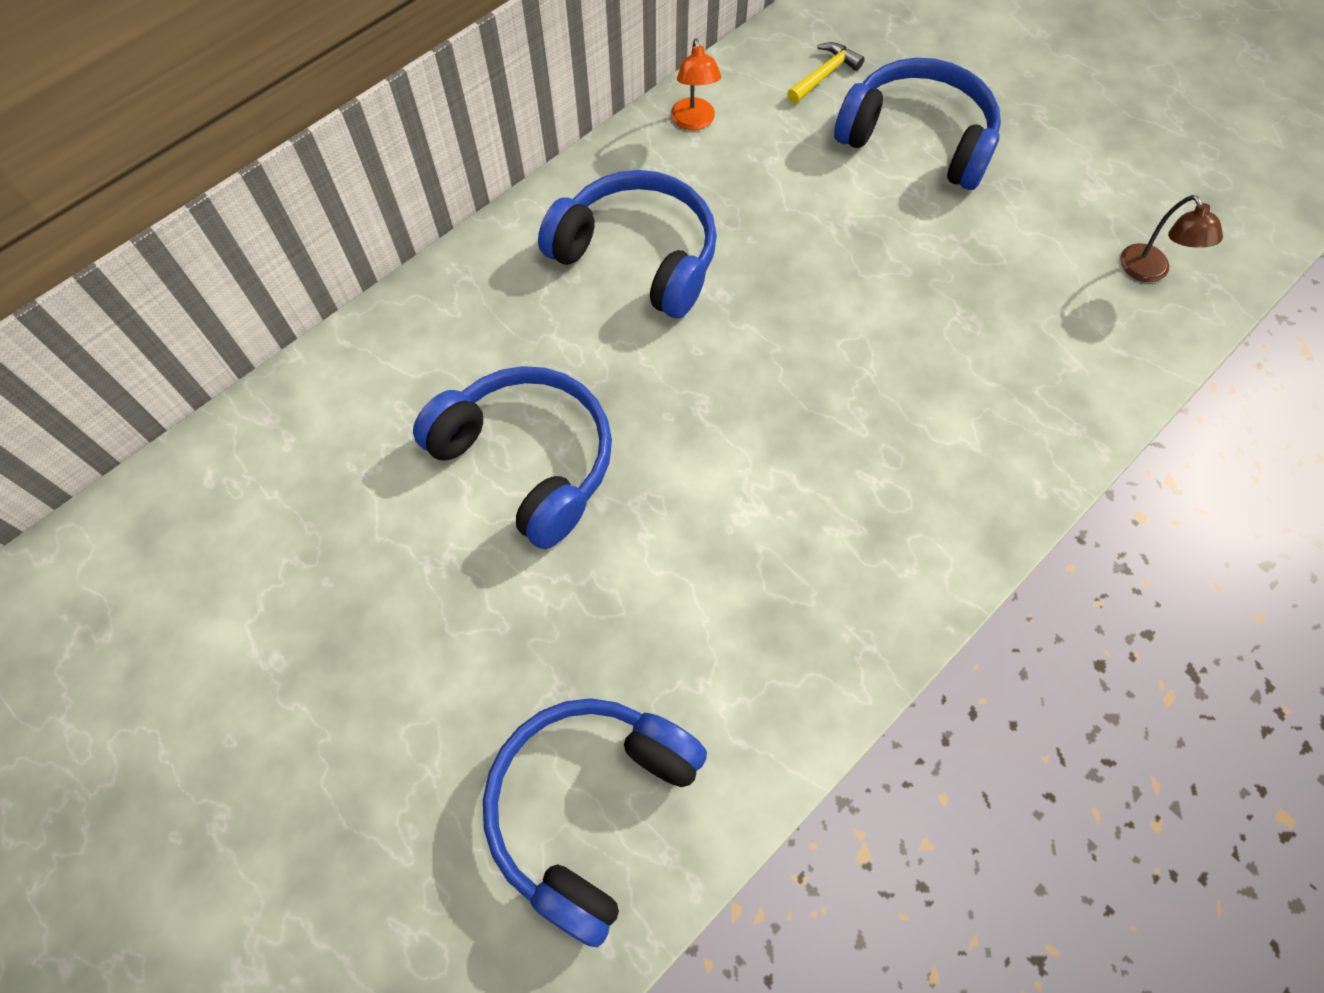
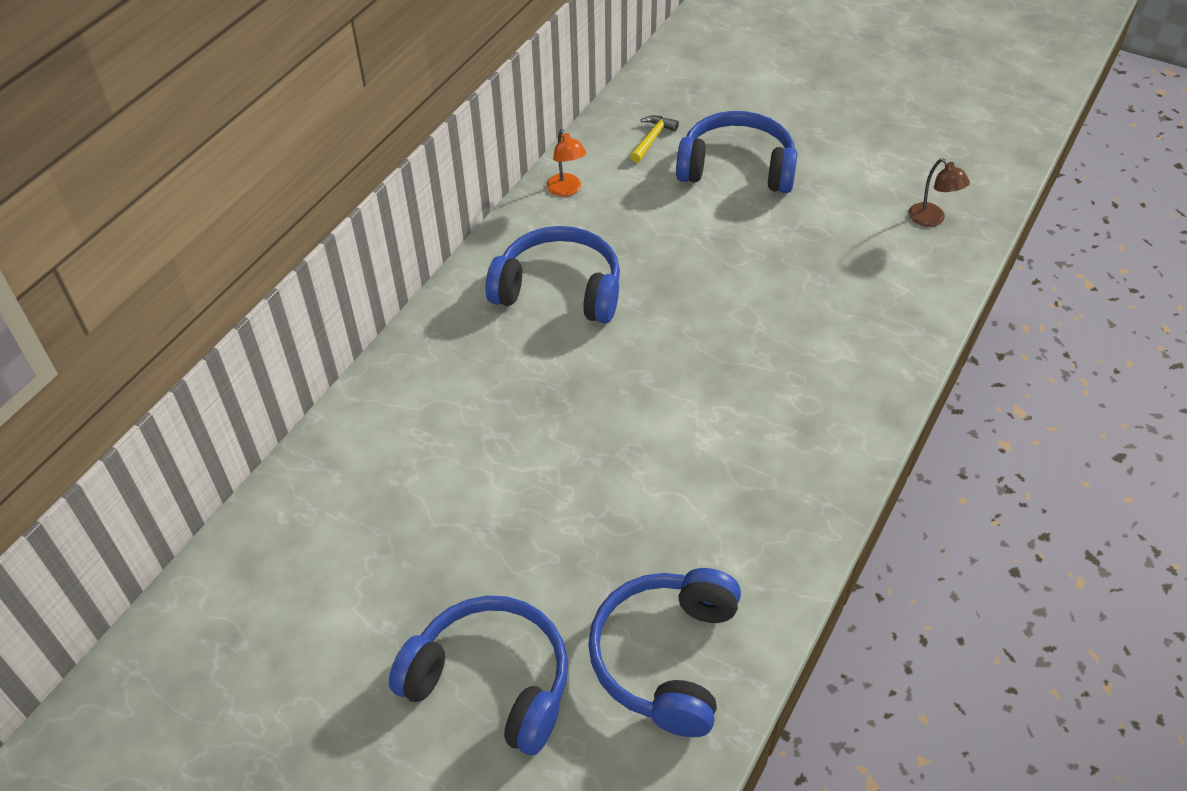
camera: 15 degrees left, 15 degrees down
(527, 460) = (529, 445): blue headphones -> blue headphones (491, 682)

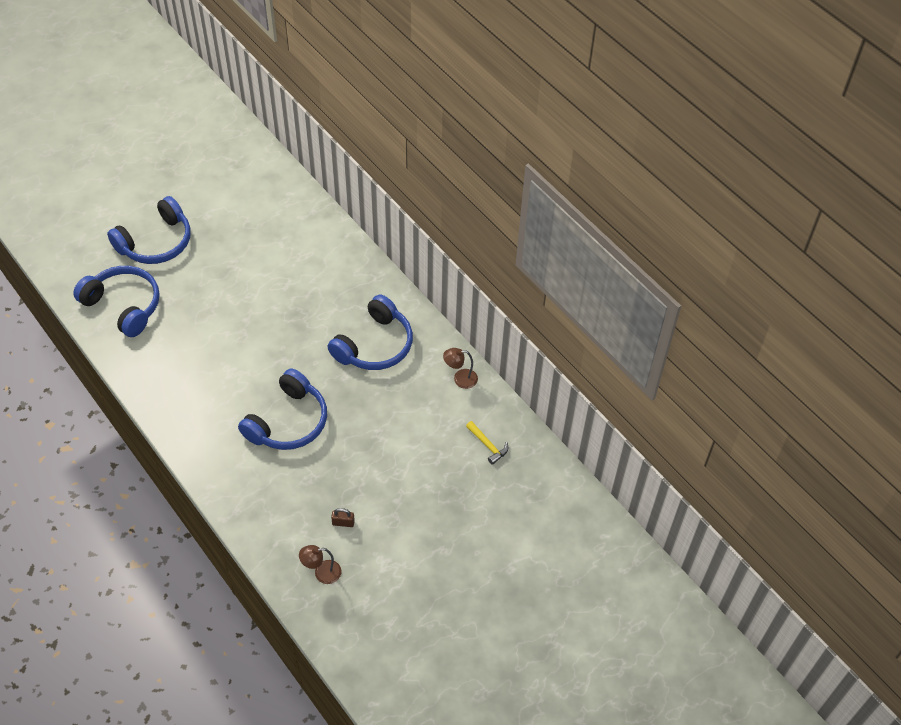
camera: 110 degrees right, 5 degrees up
(566, 190) = (460, 379): orange lamp -> brown lamp
(737, 168) = (433, 482): blue headphones -> blue headphones (288, 422)
(852, 225) = (343, 522): none -> brown padlock

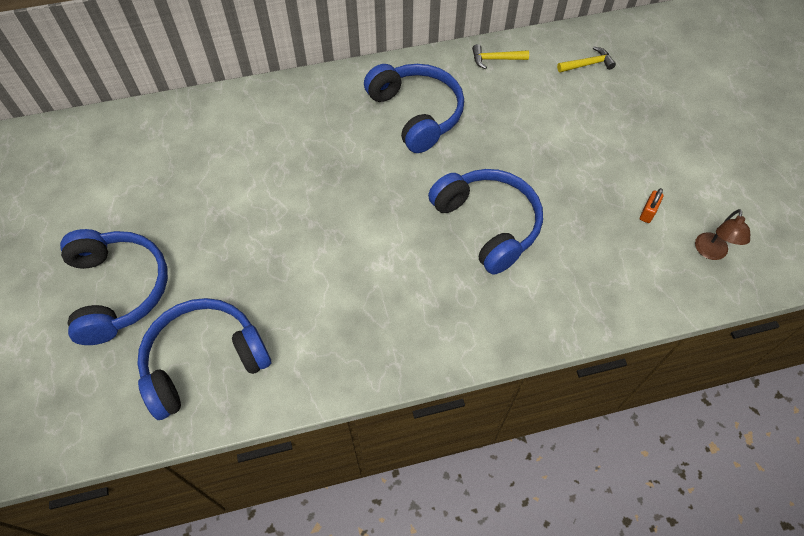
camera: 65 degrees left, 5 degrees up
(343, 522) = (648, 212): brown padlock -> orange padlock
(460, 379) = (495, 59): brown lamp -> yellow hammer

